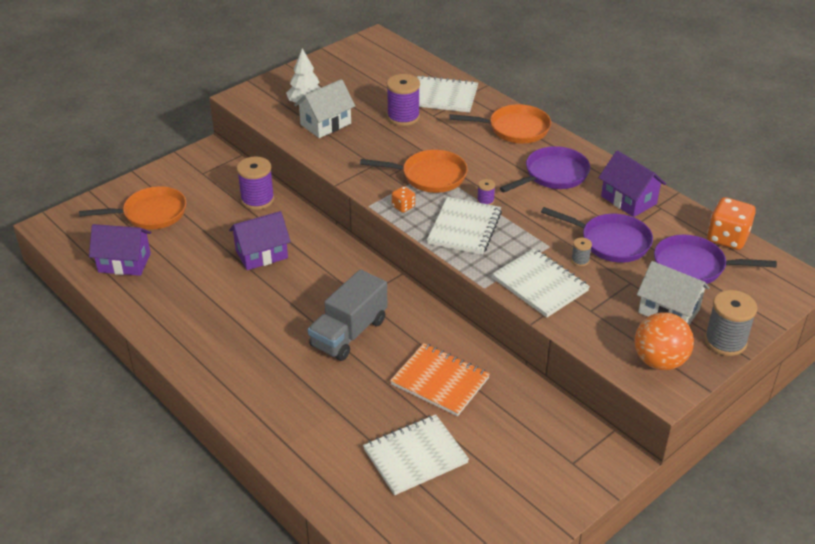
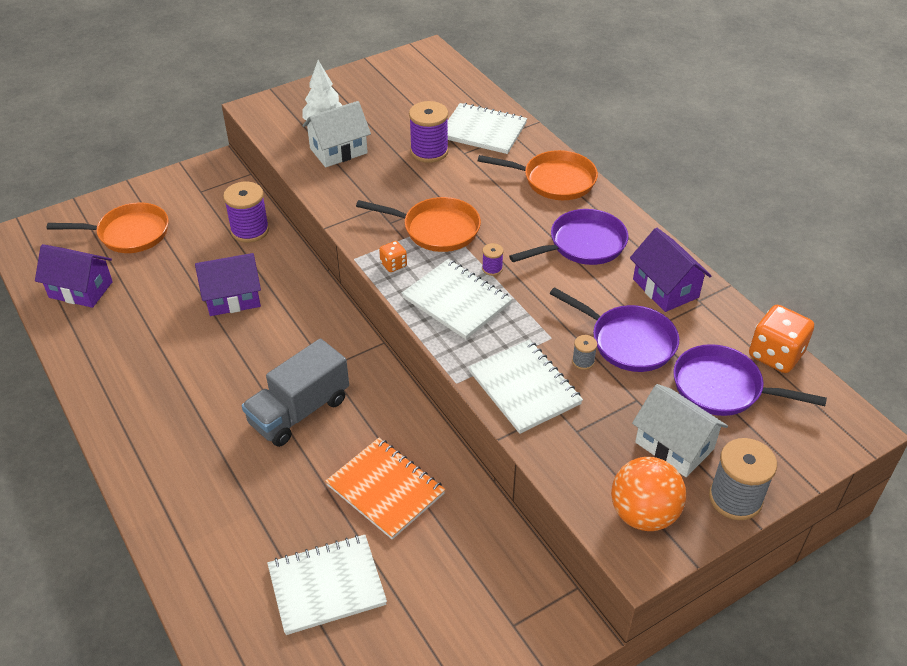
camera: 10 degrees right, 5 degrees up
(464, 228) = (456, 301): white notebook -> white notebook turned 75 degrees counterclockwise

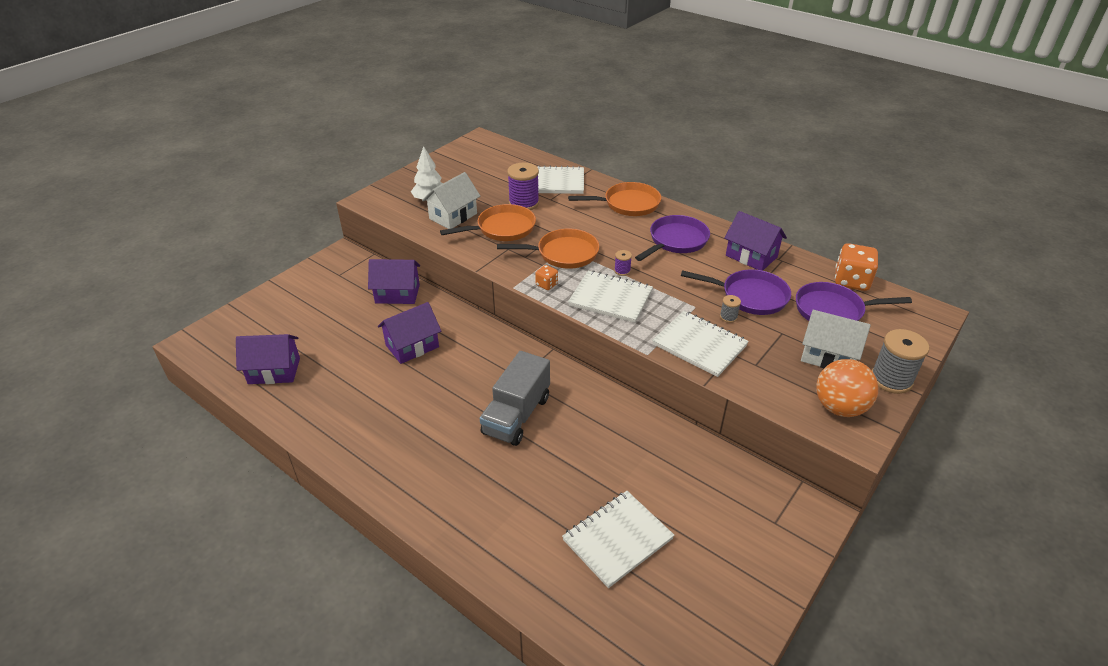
camera: 20 degrees left, 5 degrees down
(129, 233) = (294, 319): orange pan -> orange pan (502, 228)
(250, 230) = (397, 294): purple spool -> purple house
(385, 489) = (619, 453): orange notebook -> none

